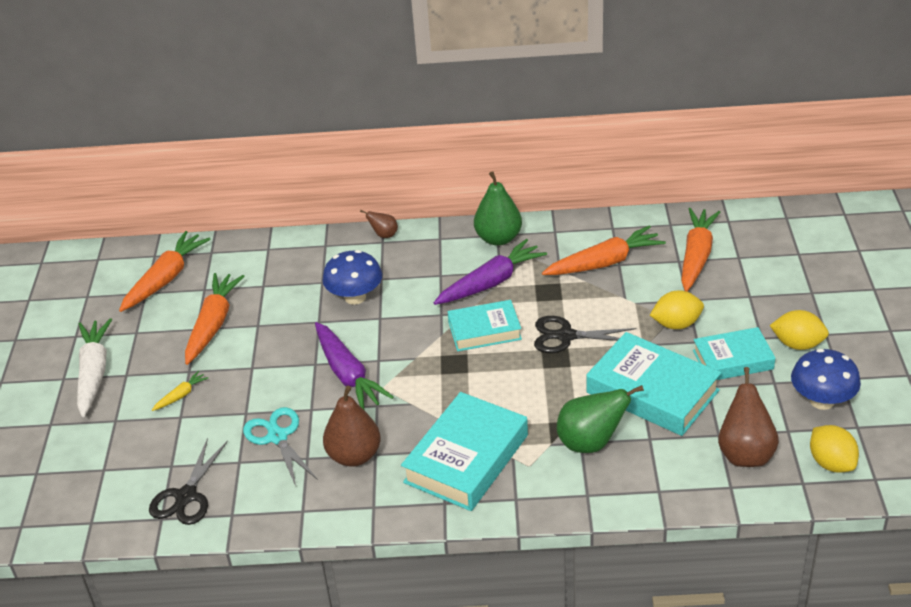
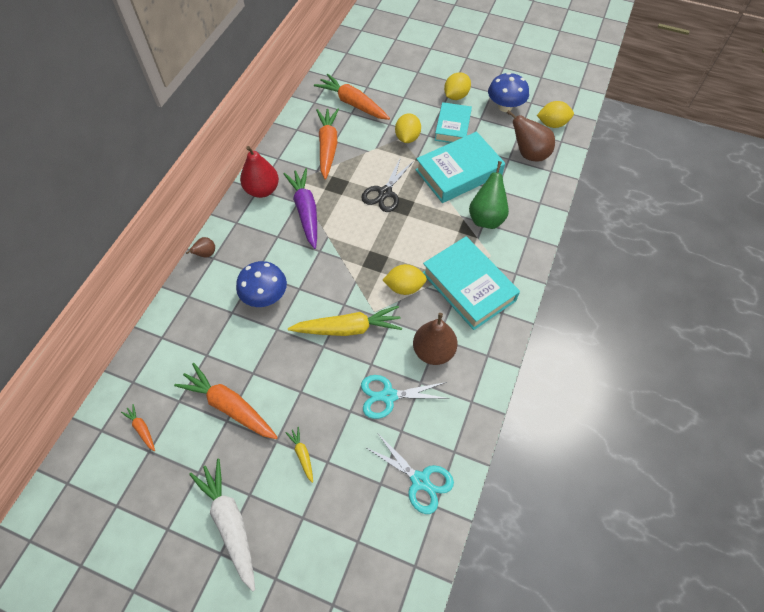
camera: 70 degrees left, 20 degrees up
(94, 373) = (230, 523): white carrot -> white carrot turned 45 degrees clockwise
(166, 279) = (142, 429): orange carrot -> orange carrot, size x0.46
(186, 496) = (420, 480): black scissors -> turquoise scissors
(348, 375) = (348, 328): purple carrot -> yellow carrot
(431, 401) = (404, 287): none -> yellow lemon
(484, 330) = (352, 232): turquoise book -> none
(498, 238) = (262, 190): green pear -> red pear

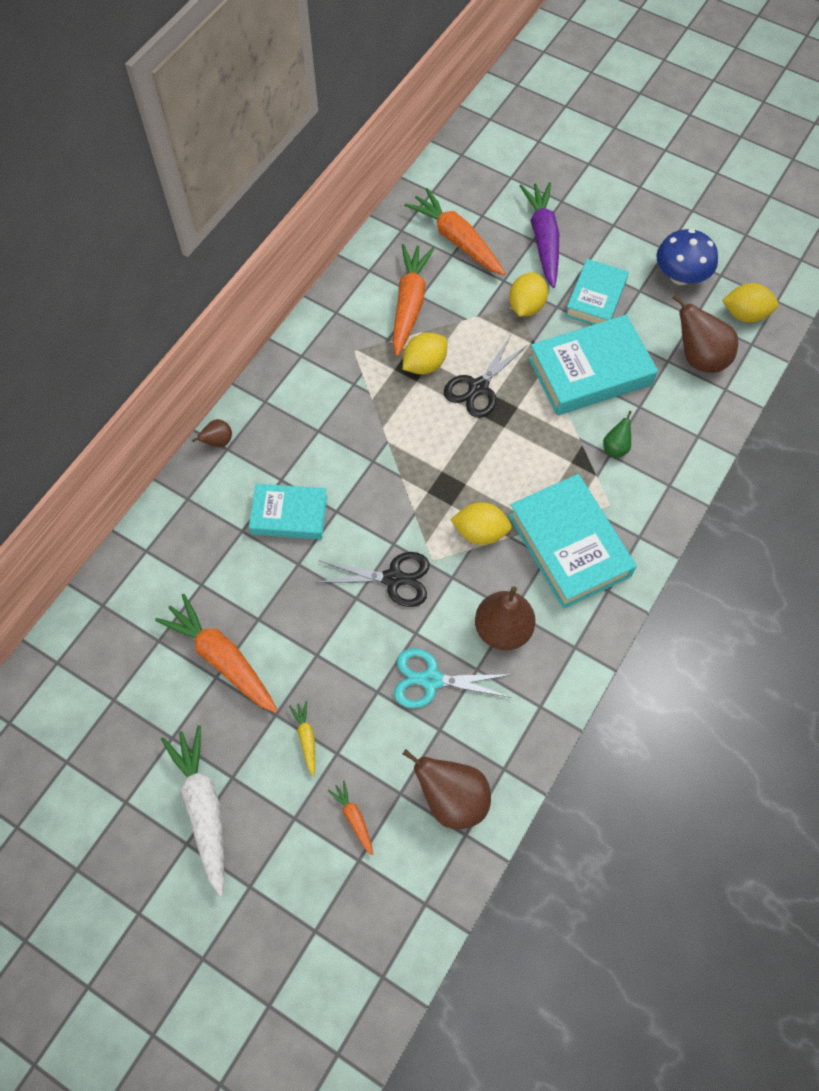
camera: 10 degrees right, 5 degrees up
(142, 429) = (108, 669): orange carrot -> orange carrot (354, 818)
(262, 190) = (307, 358): red pear -> none
(265, 296) = (289, 515): blue mushroom -> turquoise book
(306, 211) = (363, 399): purple carrot -> purple carrot (543, 239)
(348, 328) = (393, 578): yellow carrot -> black scissors
(420, 480) = (452, 798): turquoise scissors -> brown pear
(456, 96) = (610, 248): yellow lemon -> yellow lemon (424, 364)
(486, 218) = (615, 448): green pear -> green pear, size x0.51

